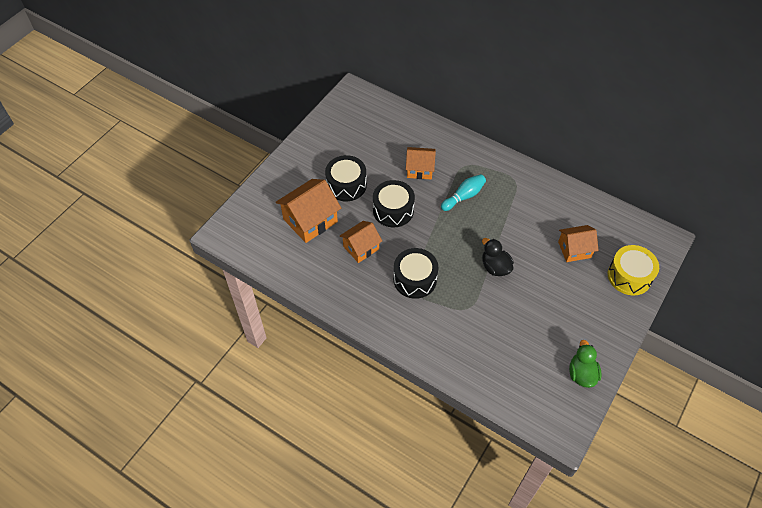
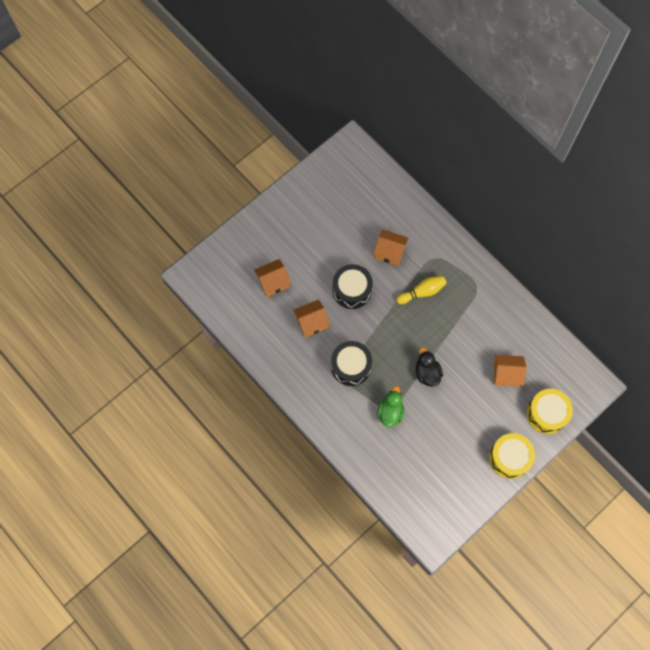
camera: 15 degrees right, 15 degrees up
(310, 220) = (273, 282): orange house -> orange house, size x0.64
(346, 185) = (316, 252): black drum -> none
(463, 196) = (422, 292): turquoise bowling pin -> yellow bowling pin
(581, 374) = (467, 494): green duck -> green duck (390, 412)
(610, 327) = (509, 458): none -> yellow drum

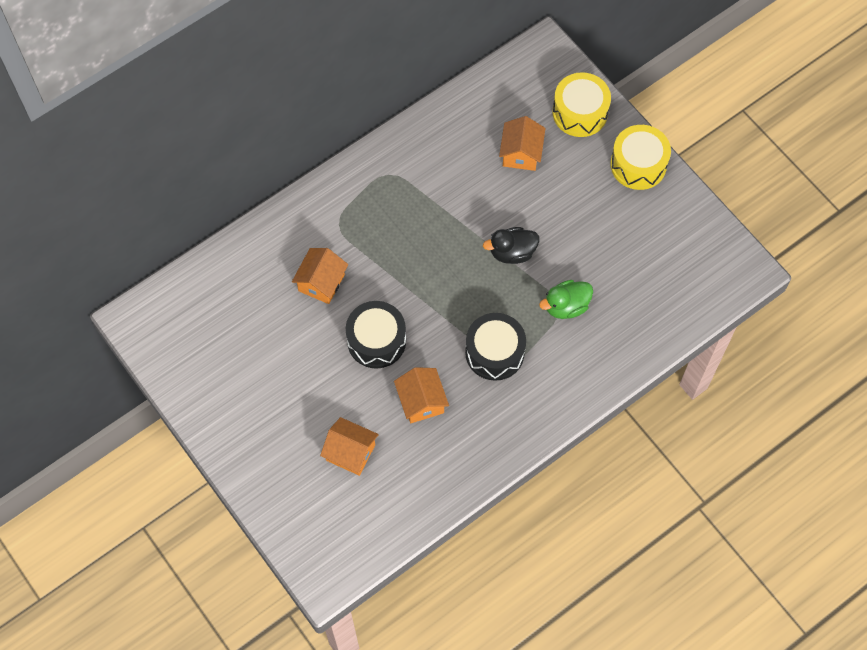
camera: 85 degrees left, 5 degrees down
(273, 282) = (350, 452): orange house -> orange house turned 45 degrees counterclockwise
(390, 412) = (566, 306): green duck -> green duck turned 45 degrees counterclockwise
(422, 292) = (389, 246): yellow bowling pin -> none

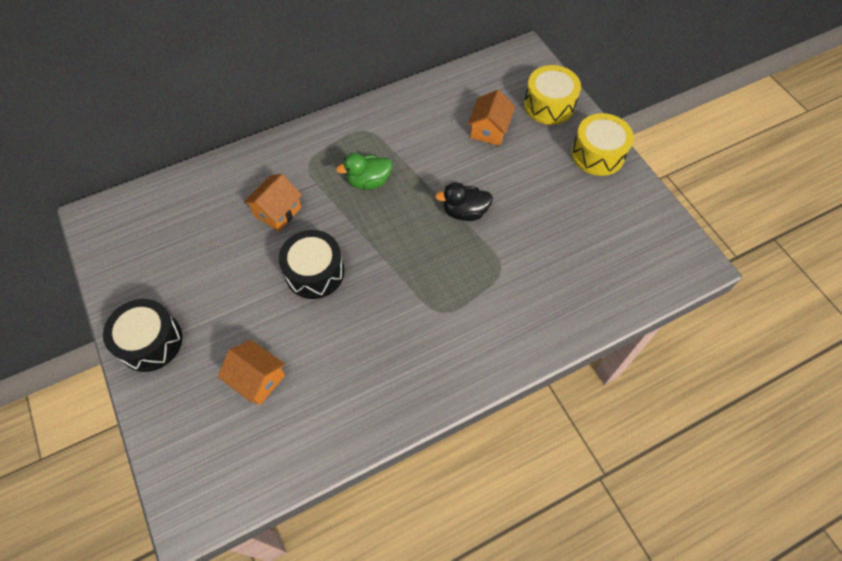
camera: 10 degrees right, 5 degrees down
(421, 401) = (343, 338): orange house -> none
(494, 352) = (429, 302): black drum -> black drum (150, 342)
(566, 306) = (509, 269): green duck -> green duck (368, 181)

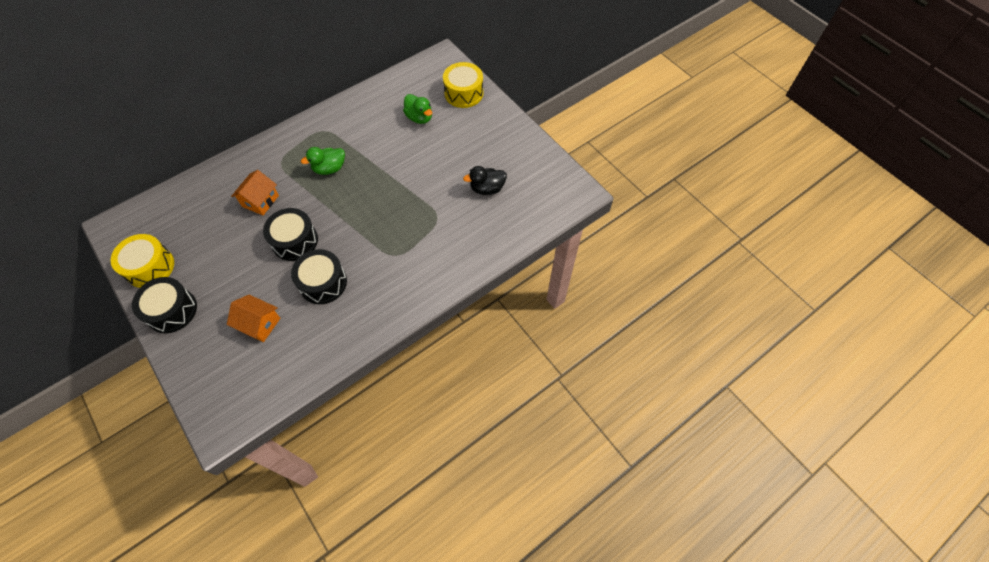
camera: 10 degrees left, 0 degrees up
(344, 335) = (323, 283): none -> black drum
(465, 212) = (406, 181): black duck -> black duck (487, 188)
(489, 130) = (419, 118): orange house -> green duck
(597, 154) = (503, 124): yellow drum -> yellow drum (150, 267)

